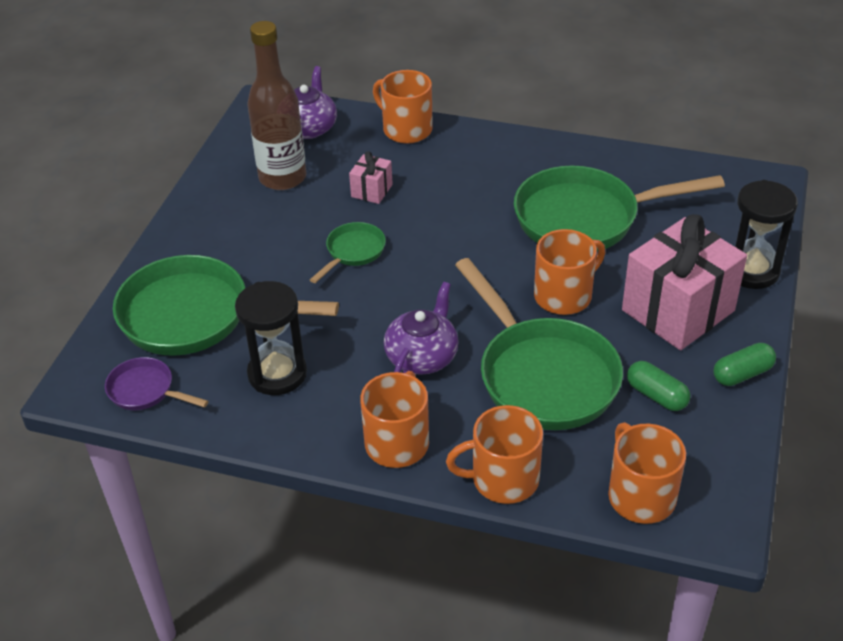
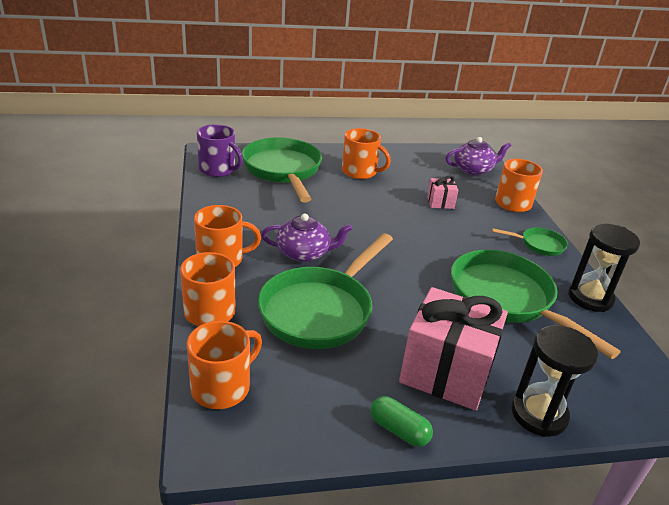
camera: 60 degrees right, 10 degrees down
(145, 391) = (218, 169): purple pan -> purple mug
(277, 374) = (255, 205): black hourglass -> black hourglass (590, 298)
(282, 178) = (420, 171): brown bottle -> none
(353, 252) = (378, 208): green pan -> green pan (538, 245)
(564, 295) = (411, 305): orange mug -> orange mug (360, 172)
(656, 395) = (337, 377): green capsule -> none

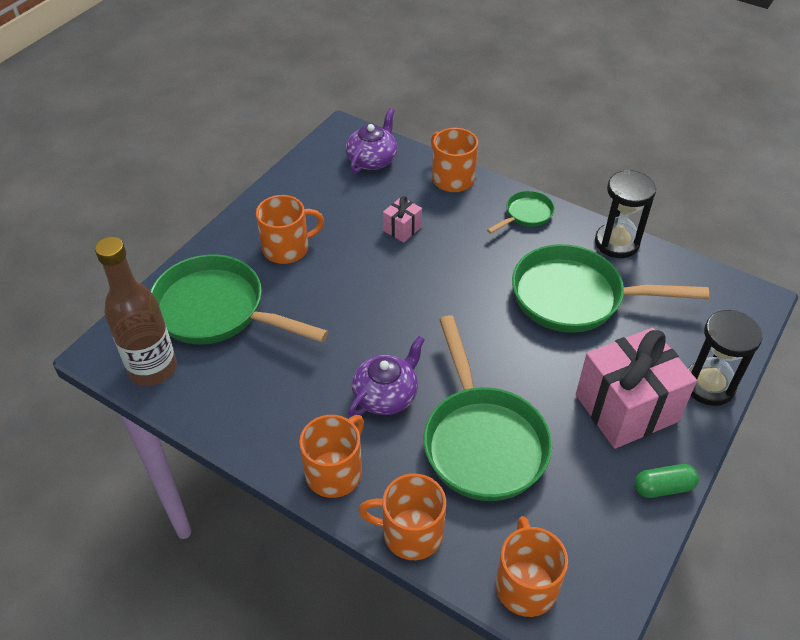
camera: 45 degrees left, 15 degrees up
(218, 169) = (153, 368): purple mug -> brown bottle

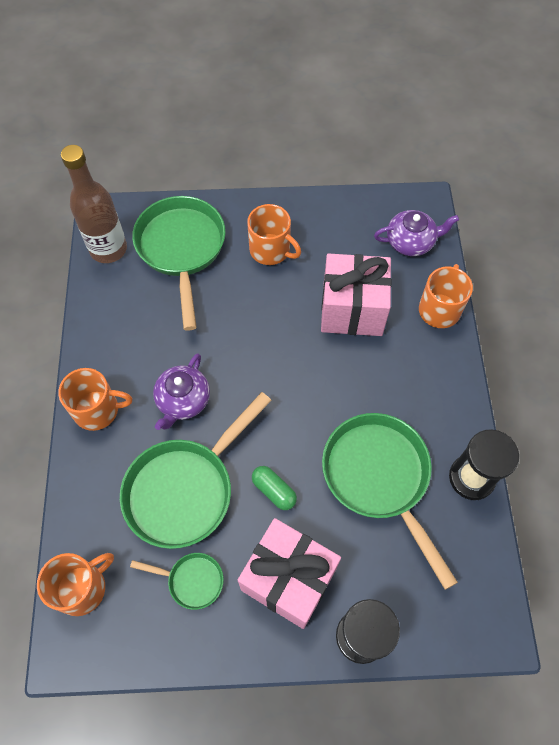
camera: 55 degrees right, 15 degrees up
(386, 395) = (183, 400): purple teapot -> purple teapot turned 105 degrees clockwise
(402, 229) = (352, 310): pink gift -> pink gift, size x2.23
(411, 533) = (79, 488): orange mug -> none
(526, 215) = (444, 388): green pan -> green pan (191, 580)
(663, 487) = (228, 647): green capsule -> green capsule (274, 491)

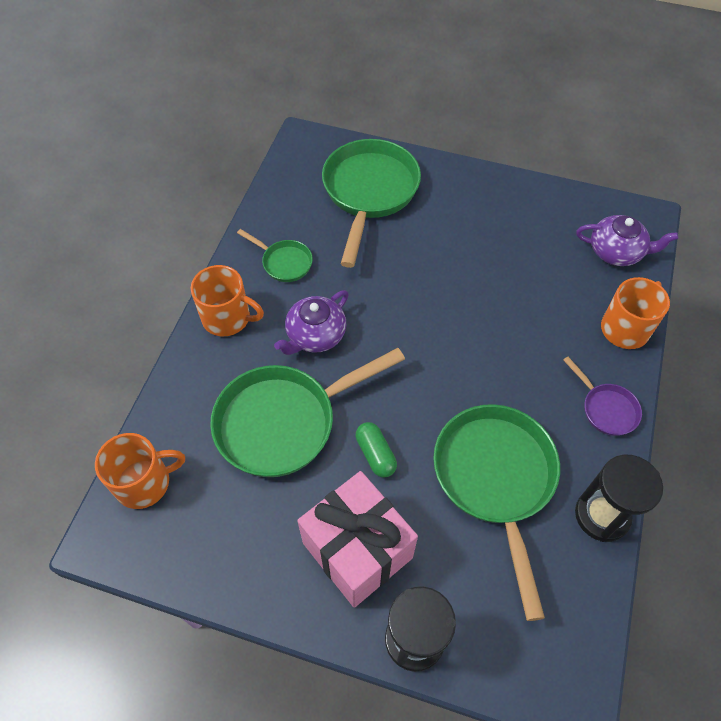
camera: 20 degrees right, 5 degrees down
(108, 249) = (297, 173): brown bottle -> none
(191, 580) = (255, 514): green pan -> green pan (284, 262)
(271, 250) = (460, 218): orange mug -> none
(352, 310) = (527, 300): pink gift -> none
(446, 385) = (606, 409): none -> purple pan

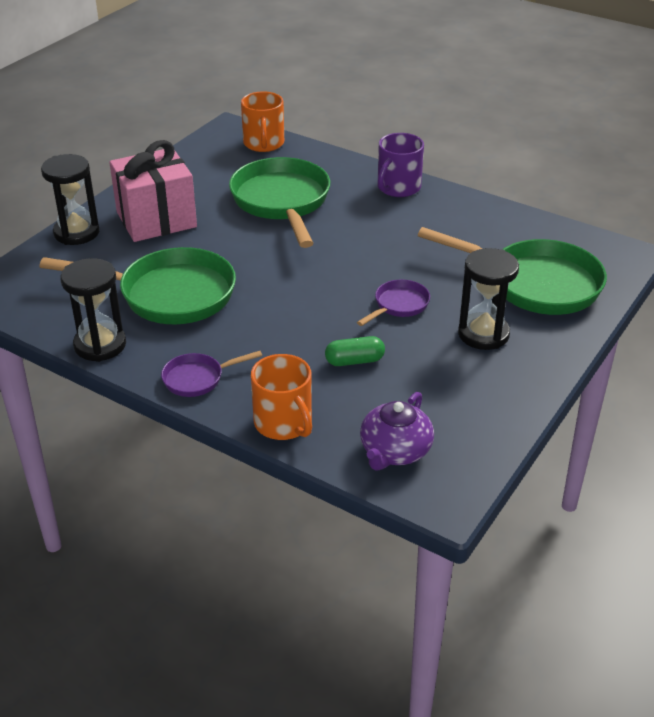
camera: 105 degrees right, 20 degrees down
(227, 318) = (398, 187): orange mug -> purple mug
(284, 262) = (452, 221): green pan -> none
(315, 335) = (361, 227): purple teapot -> none
(375, 454) = (229, 239): green capsule -> green capsule (354, 361)
(436, 281) = (398, 305): none -> purple pan
(453, 218) = (483, 334): none -> black hourglass

